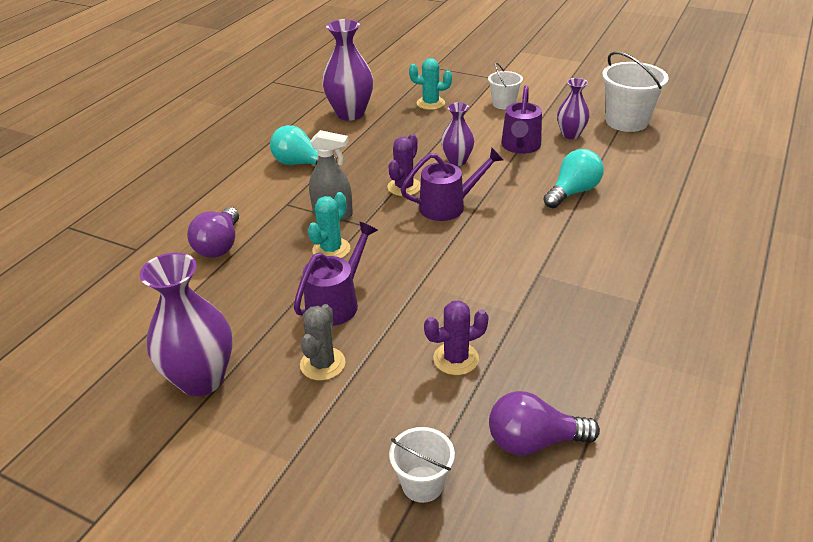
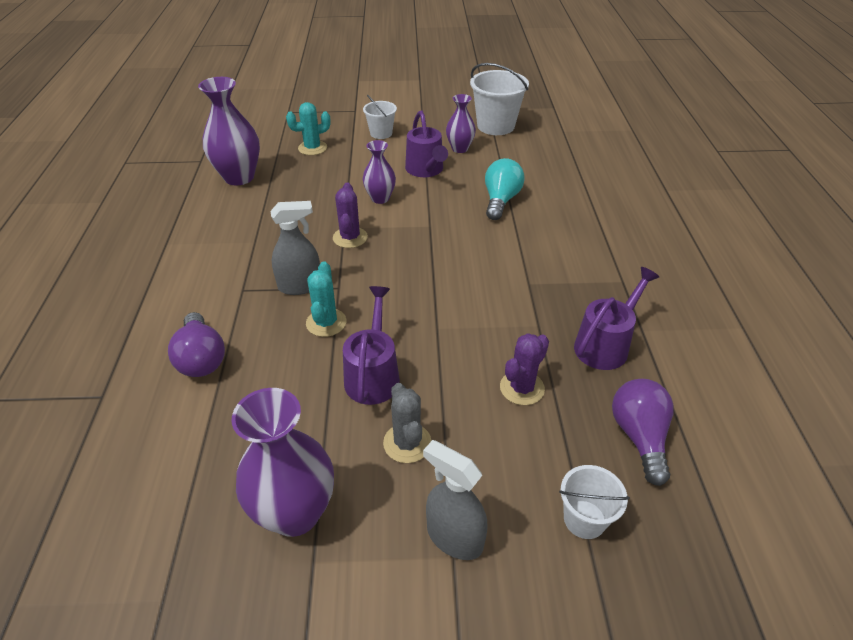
camera: 30 degrees left, 5 degrees up
(300, 164) = (225, 243): turquoise light bulb -> none
(303, 448) = (454, 537): none -> grey spray bottle
(449, 206) = (405, 244): purple watering can -> purple watering can (606, 344)
(533, 441) = (639, 437): purple light bulb -> purple light bulb turned 120 degrees clockwise

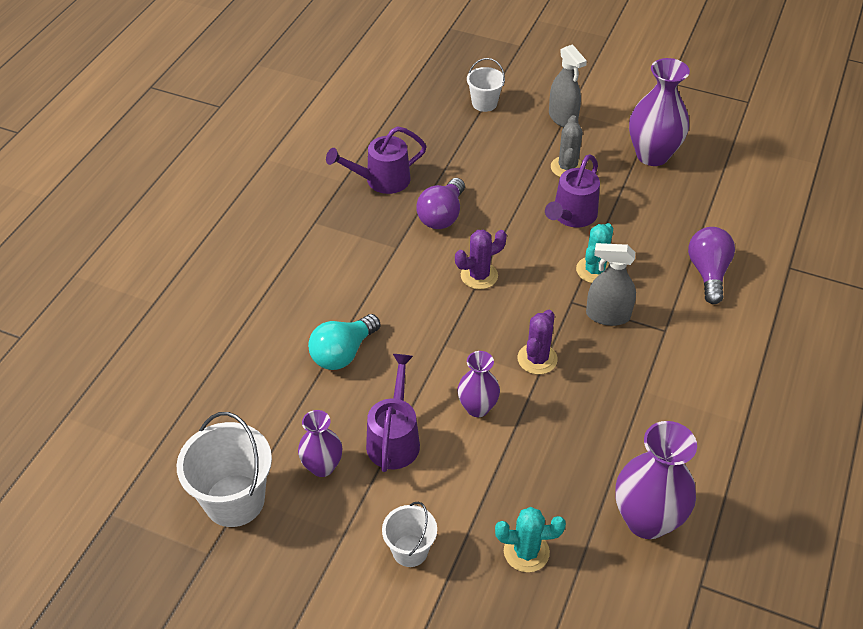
camera: 155 degrees left, 5 degrees up
(522, 388) = (468, 173): purple cactus -> purple cactus (479, 276)
(639, 437) = (415, 125): purple light bulb -> purple light bulb (442, 216)

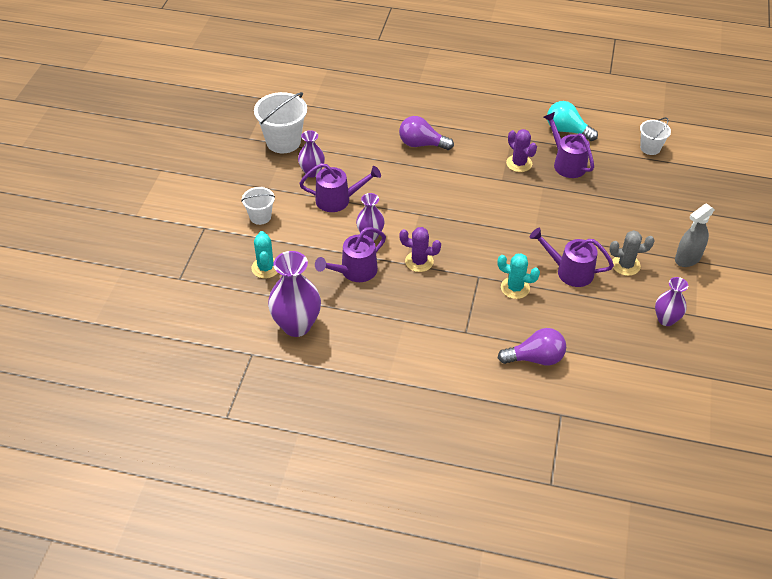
camera: 80 degrees right, 0 degrees up
(343, 353) = (400, 168): turquoise light bulb -> turquoise light bulb (567, 130)
(442, 216) = (542, 199): purple light bulb -> purple light bulb (421, 144)
(479, 276) = (488, 224): purple cactus -> purple cactus (519, 163)
(484, 103) = (682, 209): white bucket -> white bucket (650, 148)
(547, 436) = (354, 272): none -> purple watering can
(607, 315) = (471, 298): grey spray bottle -> none
(652, 155) = (666, 319): purple vase -> purple vase, size x0.59

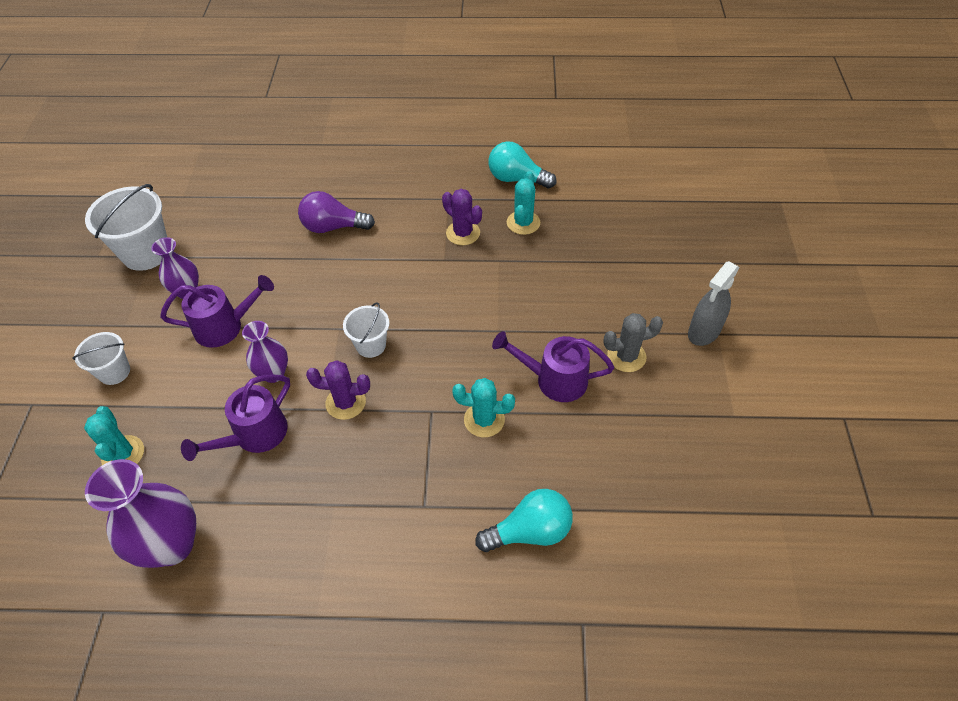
camera: 10 degrees left, 5 degrees up
(535, 358) = (530, 531): purple light bulb -> turquoise light bulb
(566, 163) = (523, 223): purple watering can -> turquoise cactus
(650, 148) = (623, 186): white bucket -> white bucket (371, 345)
(666, 319) = (697, 430): purple vase -> none

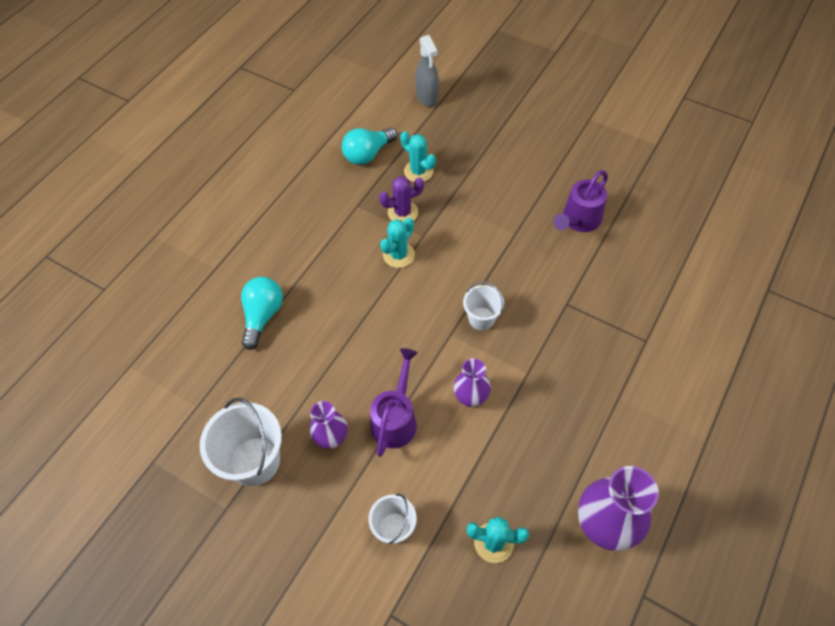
camera: 60 degrees left, 5 degrees up
(254, 436) = (528, 432): purple watering can -> none
(333, 227) = (331, 297): purple light bulb -> none
(345, 402) = (529, 356): purple cactus -> none
(484, 420) = (591, 275): turquoise cactus -> turquoise cactus (399, 255)
(530, 531) = (692, 288): turquoise light bulb -> turquoise light bulb (263, 316)
(626, 356) = (581, 173): grey cactus -> none
(703, 332) = (584, 124): grey spray bottle -> grey spray bottle (427, 97)

